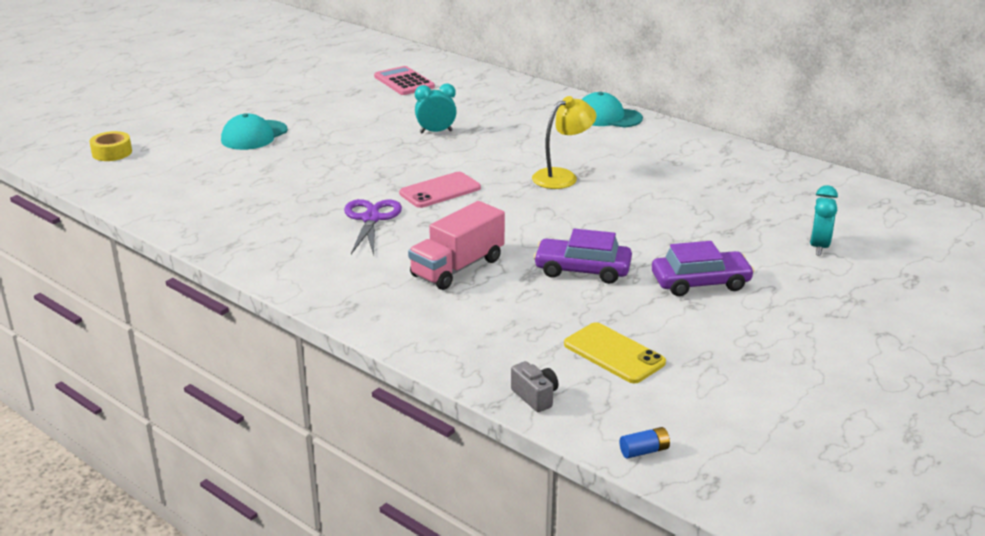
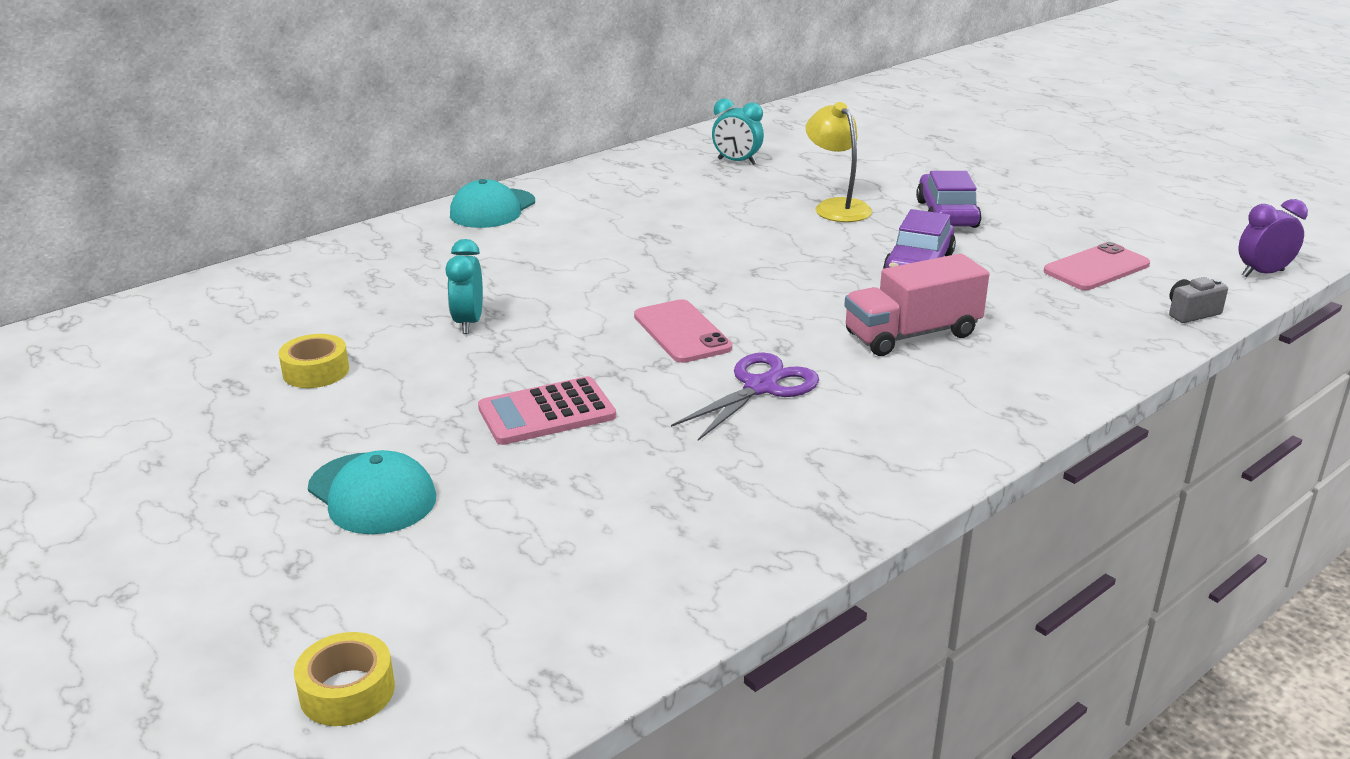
camera: 80 degrees left, 0 degrees up
(371, 106) = (316, 371): none -> yellow tape
(371, 219) = (760, 387): purple scissors -> purple scissors turned 120 degrees clockwise
(404, 82) = (229, 337): pink calculator -> pink calculator (547, 412)
(457, 268) = (912, 334): pink truck -> pink truck turned 105 degrees clockwise
(562, 176) = (667, 252): yellow lamp -> yellow lamp (836, 207)
(614, 353) = (1096, 268): yellow phone -> pink phone
(644, 451) = (1262, 273): blue battery -> purple clock
(818, 247) = (873, 158): turquoise clock -> turquoise clock (737, 162)

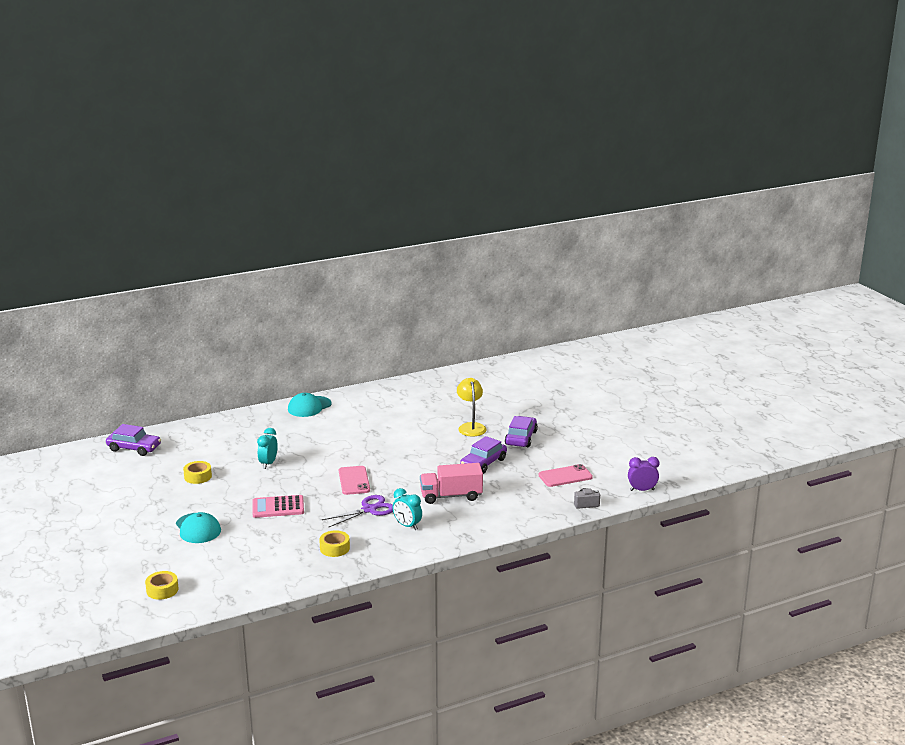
camera: 15 degrees right, 5 degrees down
(134, 331) = (134, 448): none -> purple car
(737, 162) = (442, 394): turquoise clock -> turquoise clock (407, 526)
(747, 489) = (334, 548): none -> yellow tape

